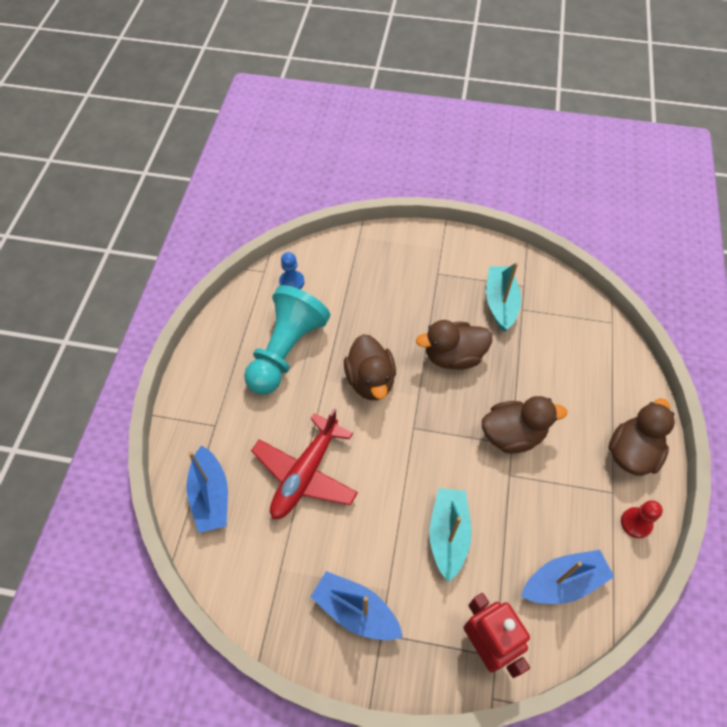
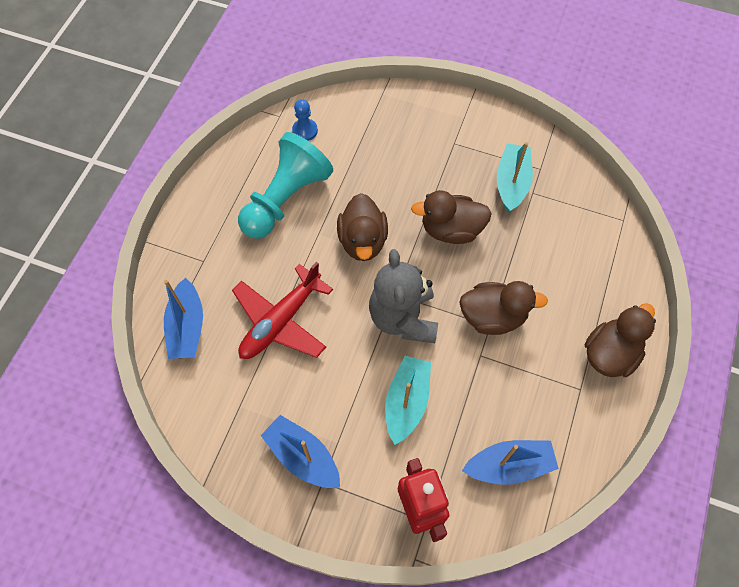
camera: 10 degrees right, 5 degrees up
(426, 450) = (403, 318): none -> grey teddy bear
(636, 523) = (596, 422): red pawn -> none

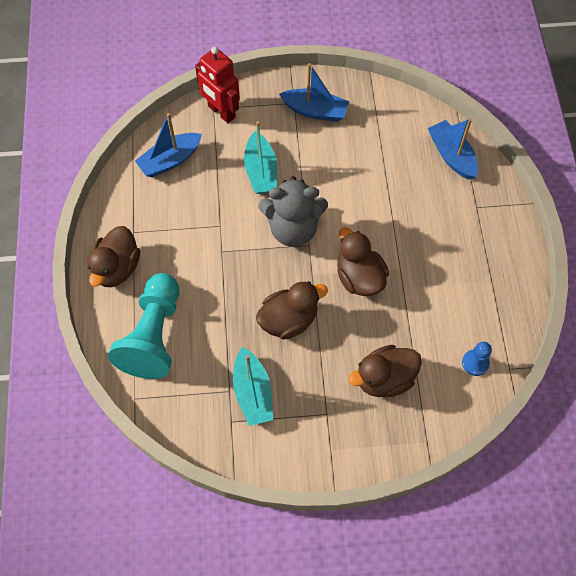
camera: 155 degrees right, 0 degrees up
(281, 321) = (385, 187): red plane -> none
(285, 199) = (447, 287): turquoise pawn -> turquoise pawn (154, 335)
(403, 318) = (293, 229): grey teddy bear -> grey teddy bear turned 120 degrees clockwise
(493, 317) = (222, 259): brown duck -> brown duck (384, 379)

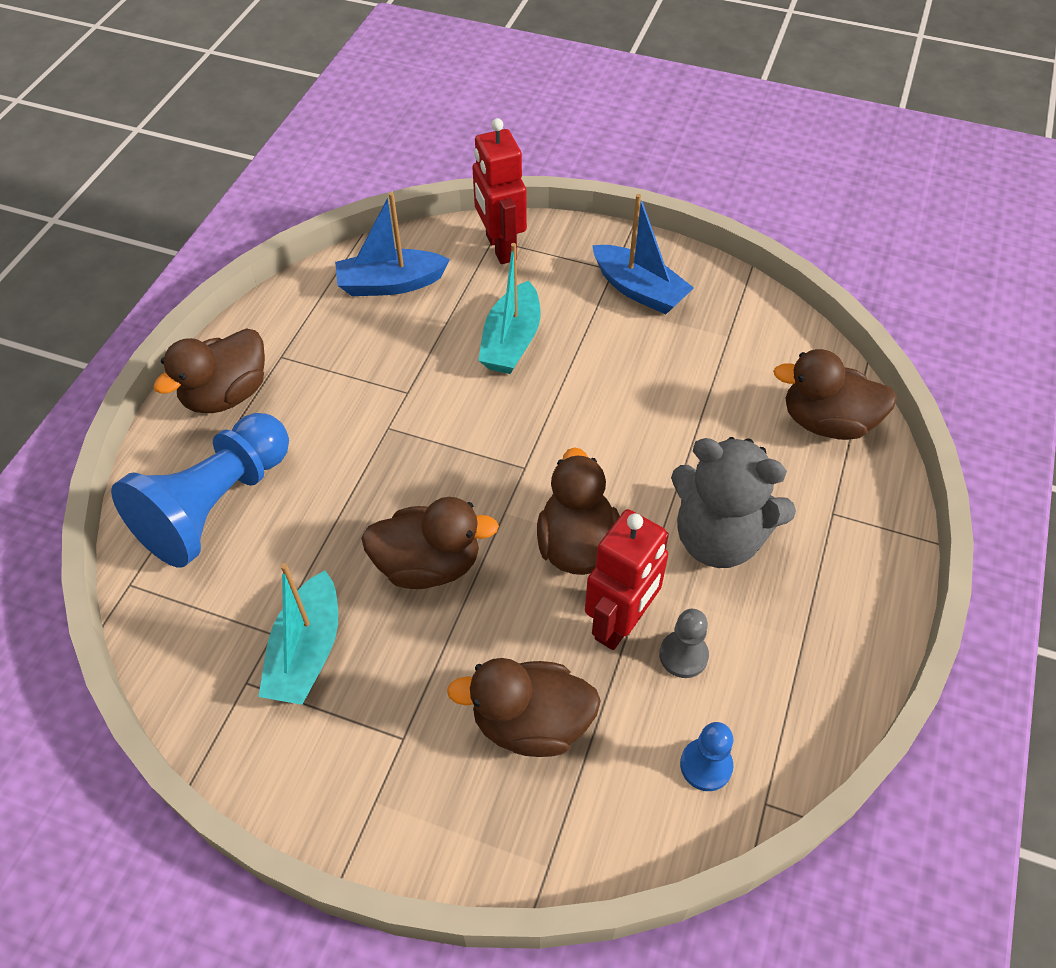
camera: 25 degrees right, 10 degrees down
(154, 335) = (216, 505): turquoise pawn -> blue pawn
(293, 229) = (513, 436): grey teddy bear -> grey teddy bear (718, 538)
(401, 310) = (620, 623): none -> red robot
(439, 313) = (683, 655): none -> grey pawn
(451, 155) = (827, 422): blue boat -> brown duck

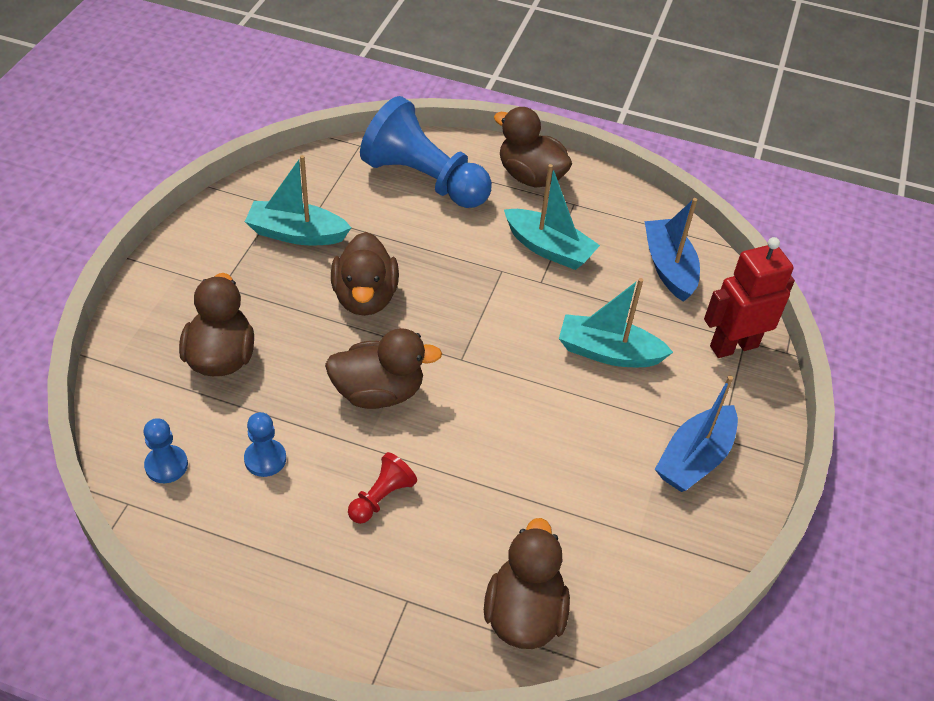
camera: 85 degrees right, 5 degrees down
(355, 382) = (548, 248): none -> turquoise boat
(620, 623) = (300, 418): red robot -> none
(683, 655) = (265, 459): grey pawn -> blue pawn
(718, 538) = (381, 497): grey teddy bear -> red pawn

